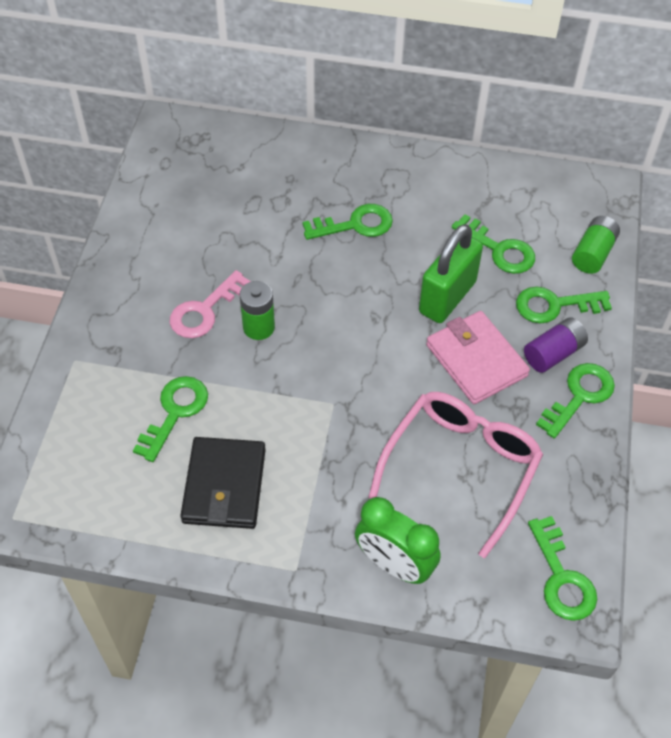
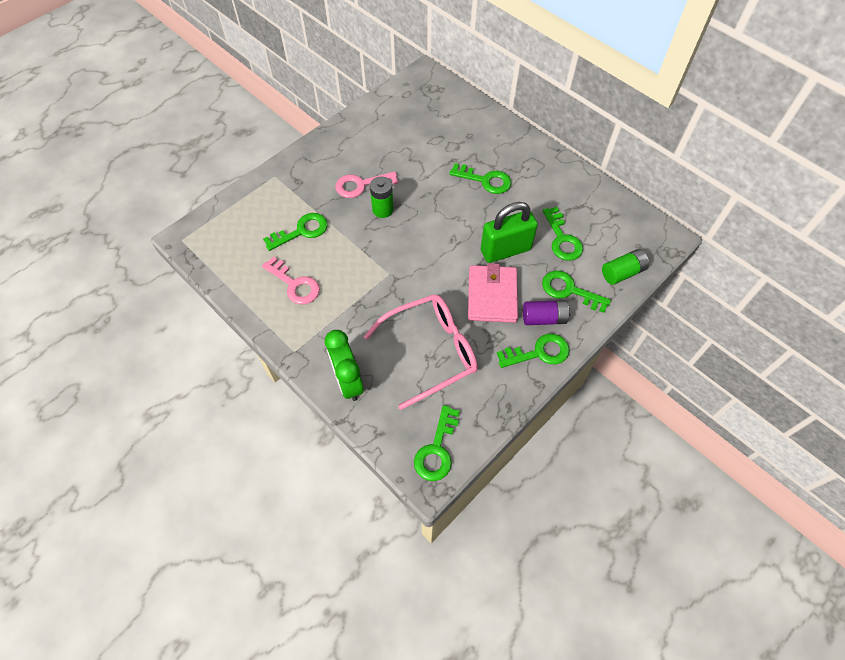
camera: 35 degrees right, 5 degrees up
(224, 486) = (294, 284): black wallet -> pink key

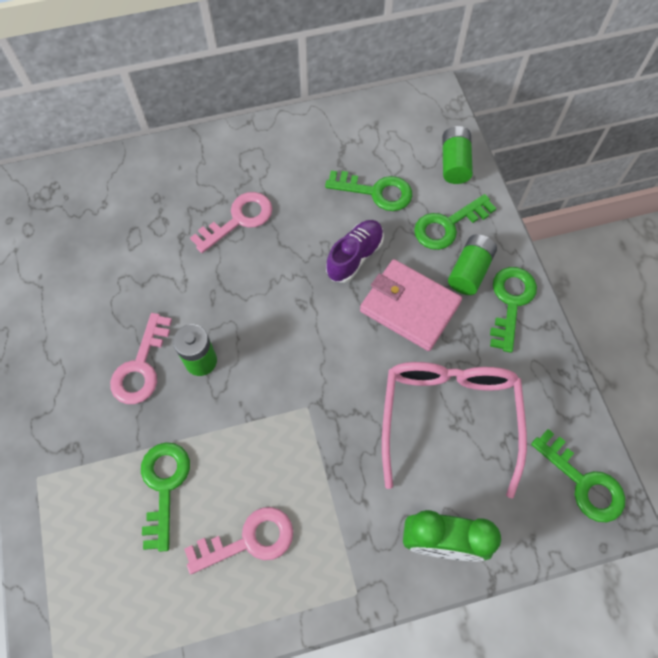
camera: 60 degrees left, 5 degrees up
(485, 180) = (238, 220): green key -> pink key
(505, 250) = (354, 256): green padlock -> purple shoe
(544, 318) = (469, 271): purple battery -> green battery

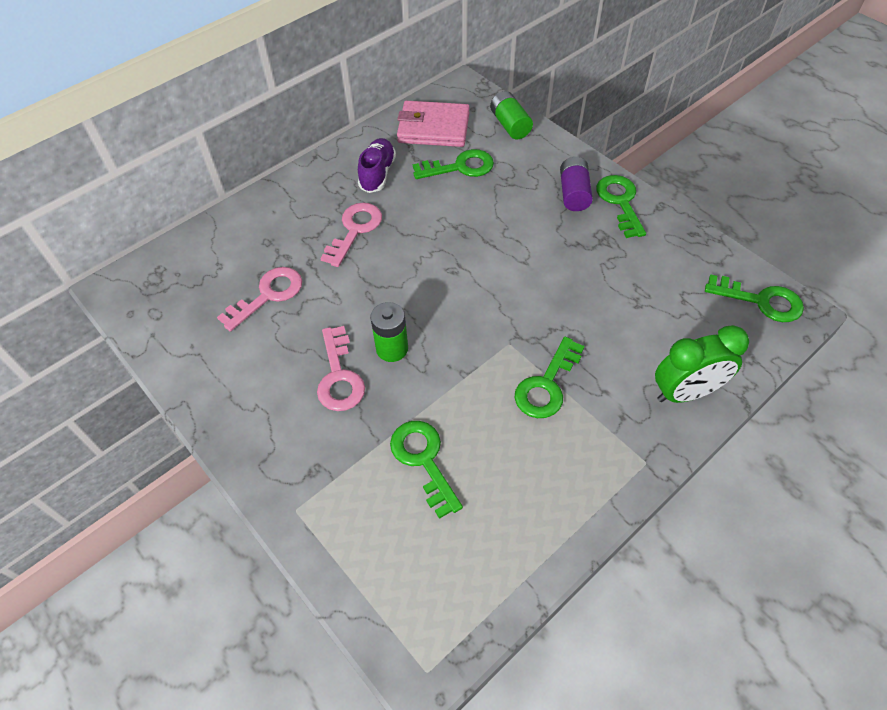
camera: 25 degrees left, 10 degrees down
(248, 540) = (528, 466): pink key -> pink key (268, 295)
(354, 256) = (474, 219): purple shoe -> purple shoe (377, 174)
(409, 307) = (544, 237): pink wallet -> pink wallet (433, 128)
(448, 225) = (534, 169): green key -> green key (547, 385)
(449, 418) = (629, 301): pink glasses -> none
(469, 271) = (574, 193): green battery -> purple battery

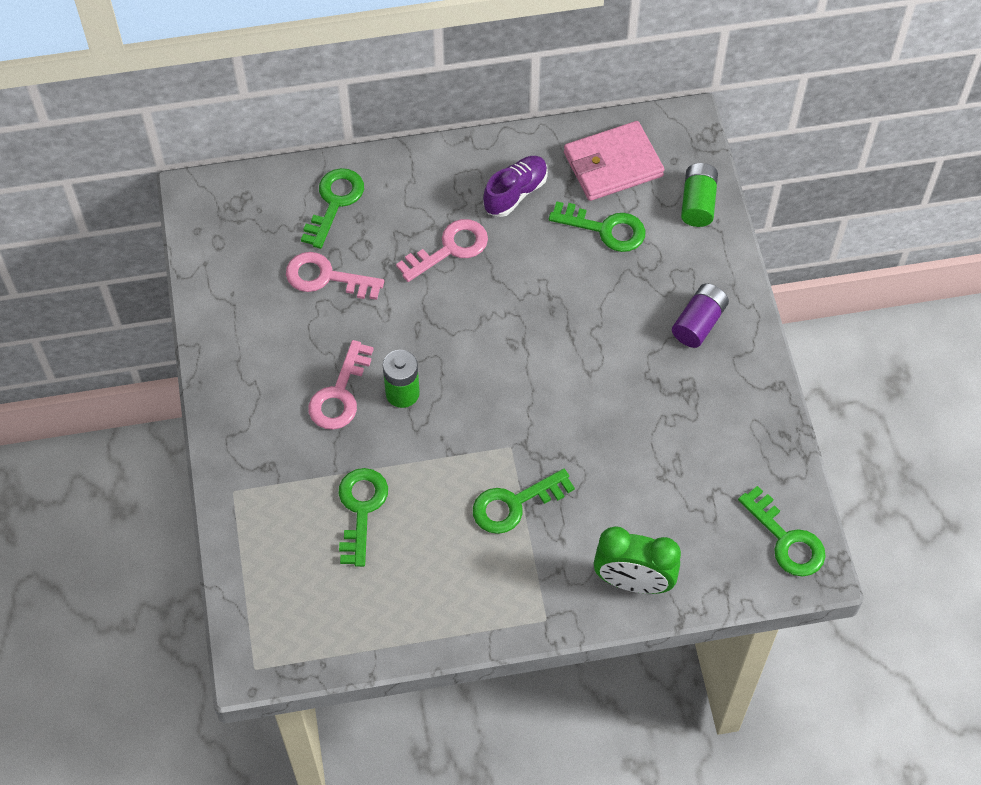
camera: 30 degrees right, 5 degrees up
(268, 295) = (326, 277): pink key -> pink key turned 150 degrees counterclockwise
(433, 128) = (613, 164): pink wallet -> pink wallet turned 60 degrees counterclockwise
(620, 202) = (739, 359): green key -> green key (334, 203)

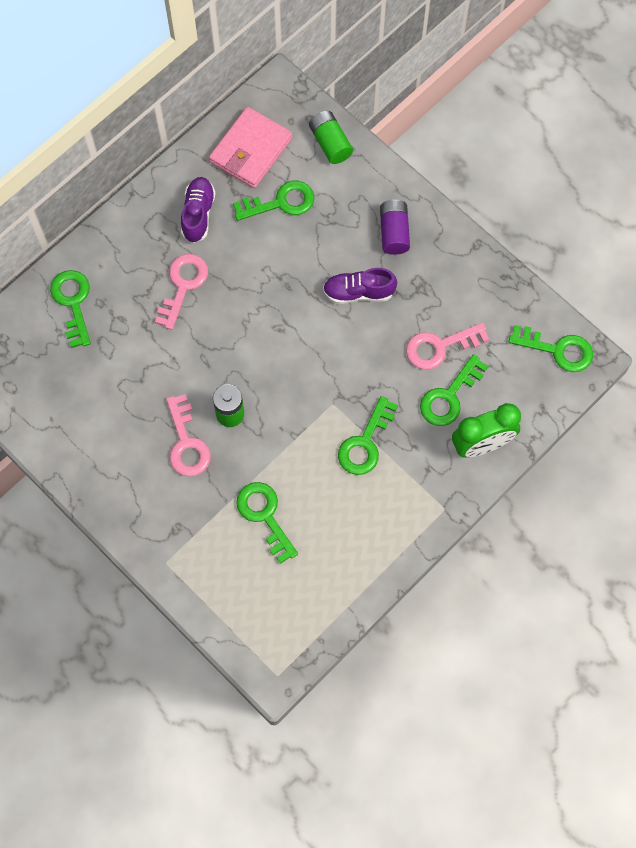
camera: 35 degrees left, 10 degrees up
(326, 277) = (111, 363): pink key -> pink key (440, 347)
(618, 358) = (358, 292): none -> purple shoe
(635, 514) = (449, 396): none -> green key

